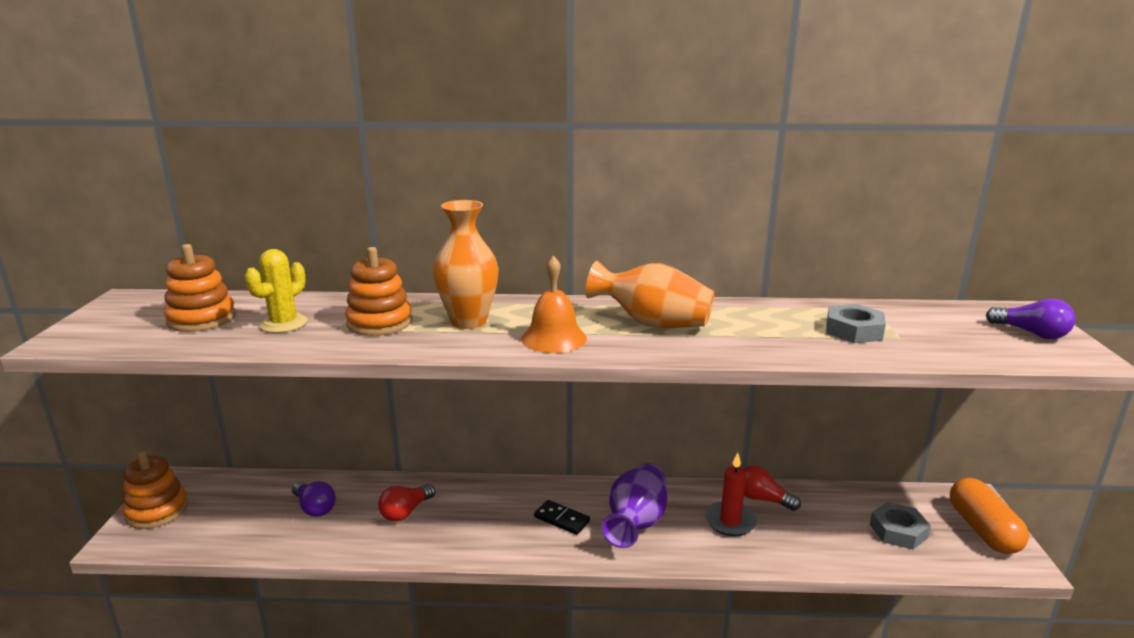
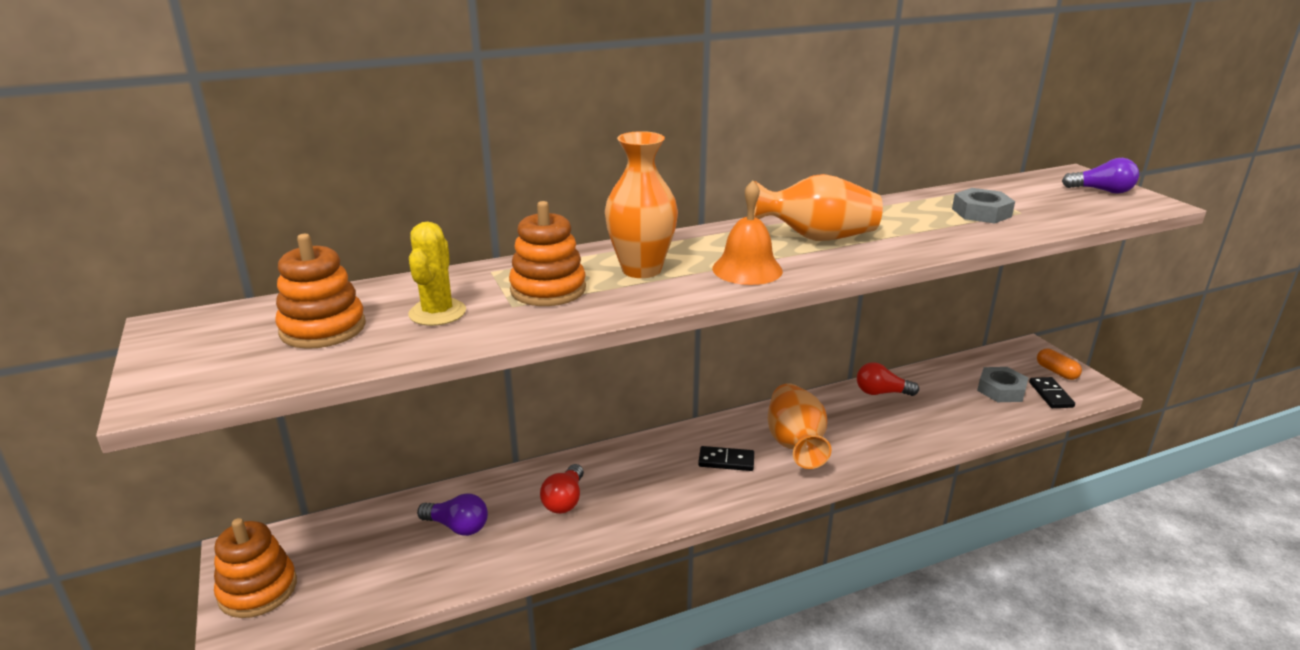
camera: 25 degrees left, 5 degrees up
(636, 523) = (795, 444): purple vase -> orange vase
(730, 521) = (871, 419): red candle -> none
(954, 552) = (1051, 395): none -> black domino
(983, 530) = (1056, 372): orange capsule -> orange capsule, size x0.56

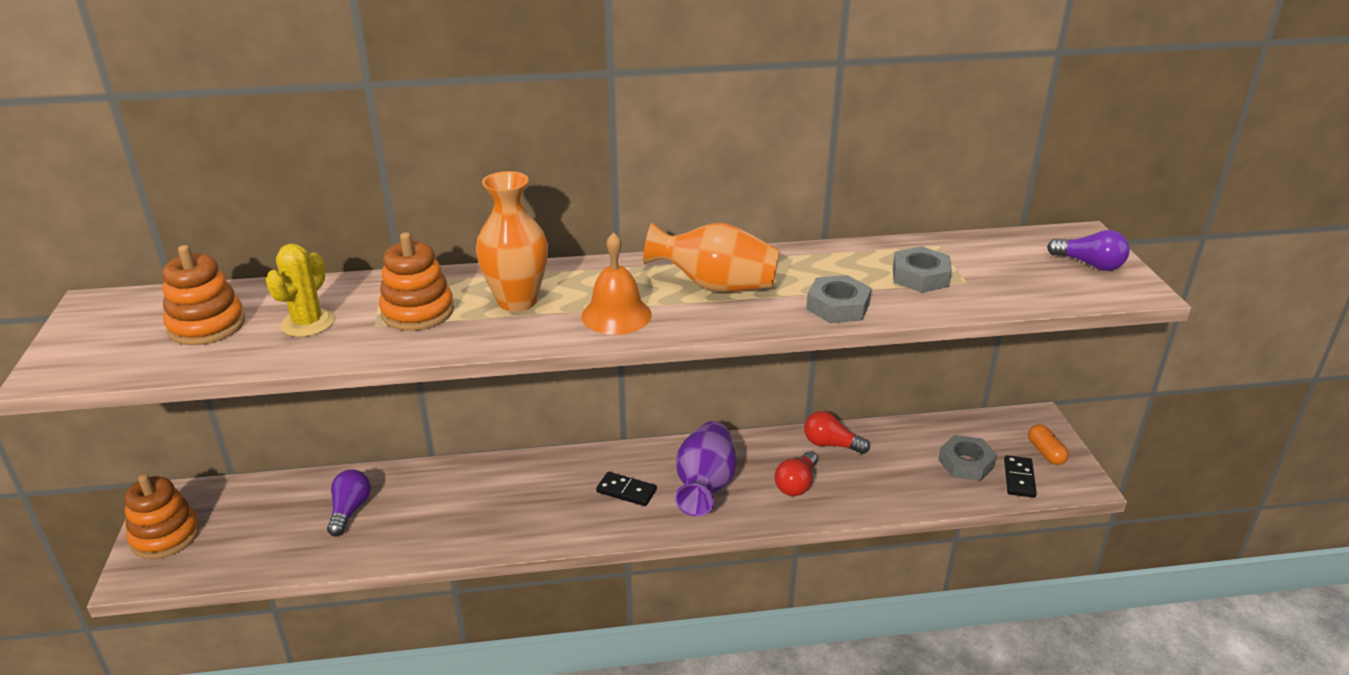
camera: 15 degrees right, 5 degrees up
(457, 527) = (349, 510): purple light bulb -> purple light bulb turned 120 degrees counterclockwise
(565, 500) = (455, 503): red light bulb -> red light bulb (796, 484)
(795, 444) = (705, 486): orange vase -> purple vase
(936, 240) = (837, 306): none -> grey nut

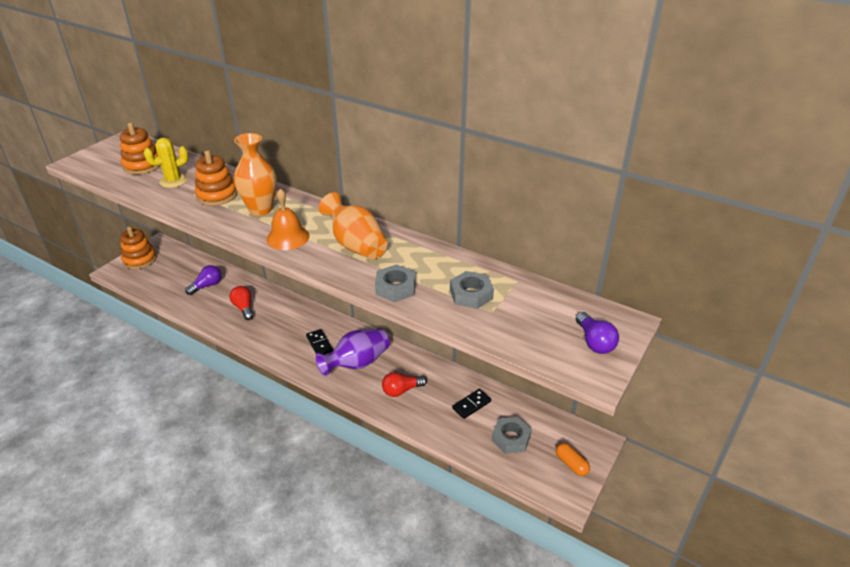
camera: 40 degrees right, 5 degrees up
(831, 444) = (449, 380): red light bulb -> red light bulb (244, 308)
(1019, 478) = (530, 467): black domino -> black domino (471, 405)
(1045, 452) = (571, 464): orange capsule -> orange capsule turned 60 degrees counterclockwise

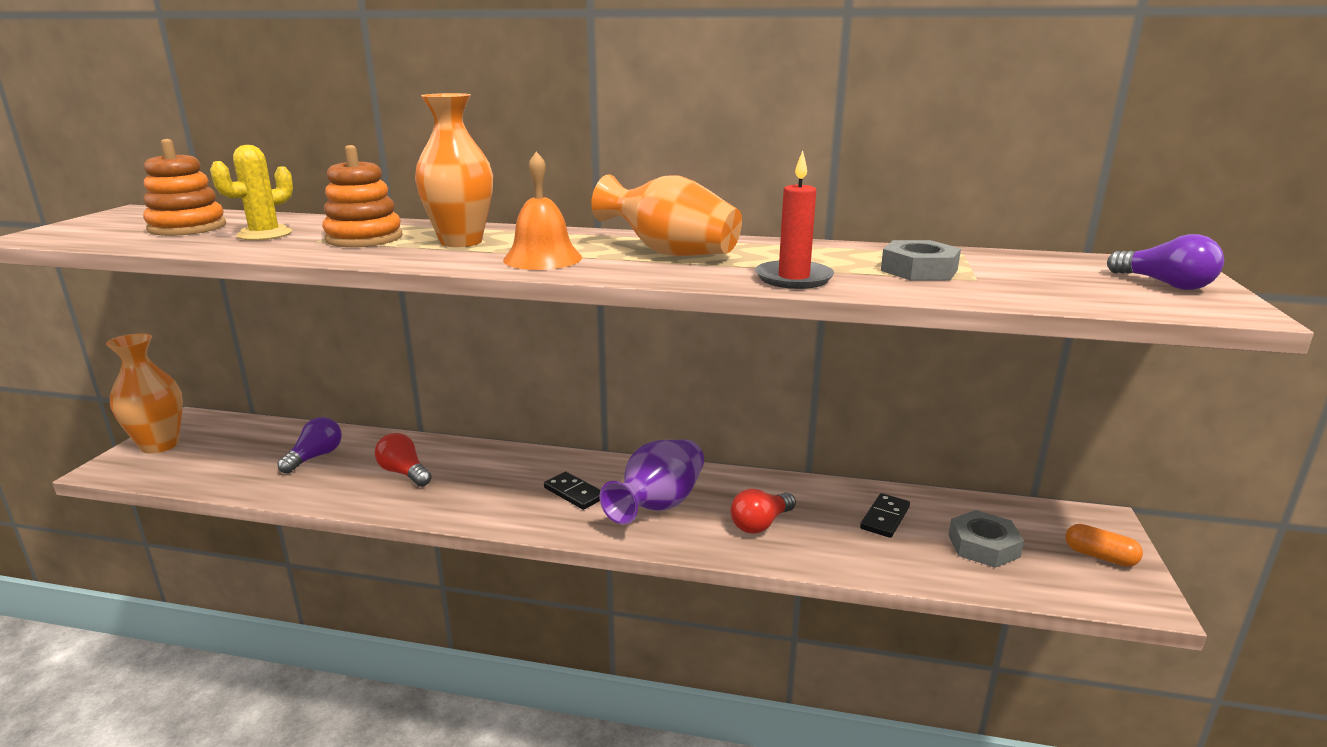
camera: 20 degrees left, 15 degrees down
(140, 259) = (160, 445): orange stacking toy -> orange vase
(395, 287) = (793, 278): grey nut -> red candle

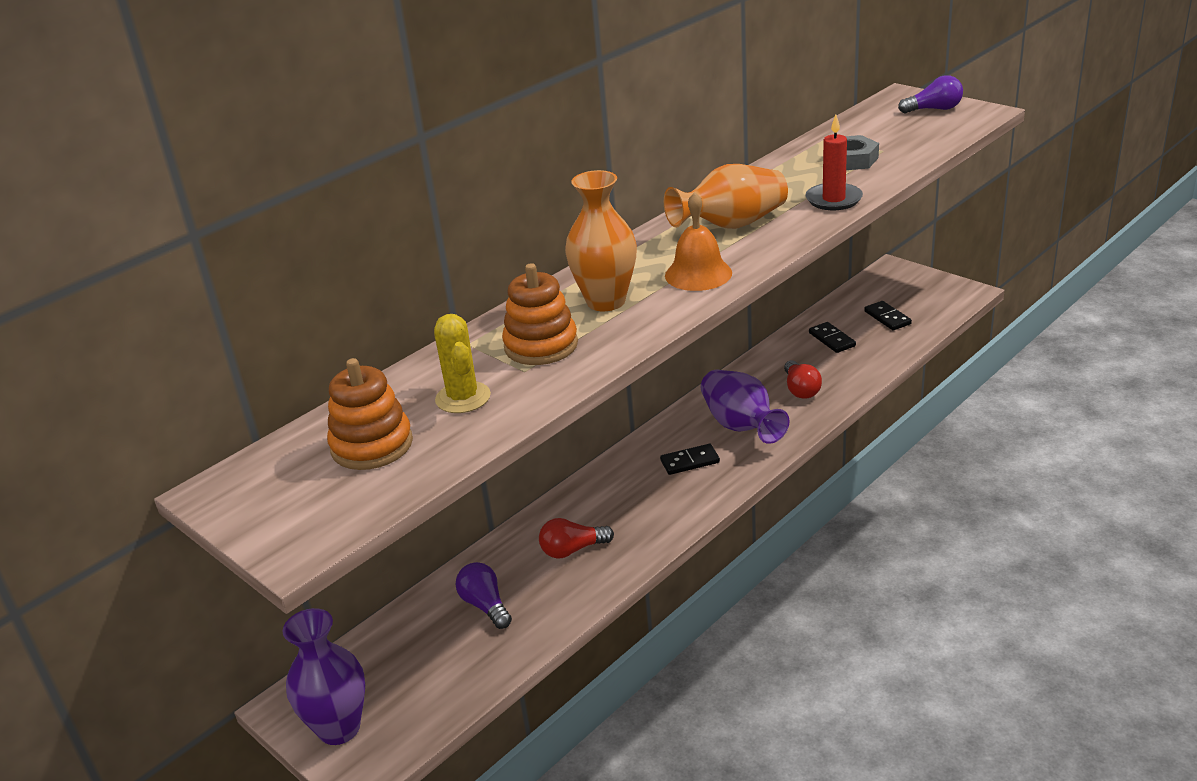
camera: 55 degrees left, 10 degrees up
(160, 445) = (339, 728): orange vase -> purple vase
(983, 546) = (887, 318): grey nut -> black domino
(1100, 556) = (924, 286): orange capsule -> none

